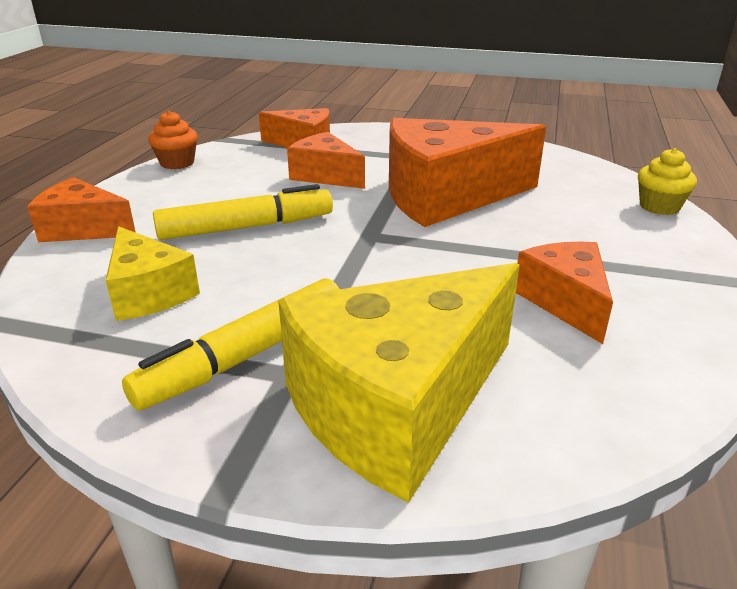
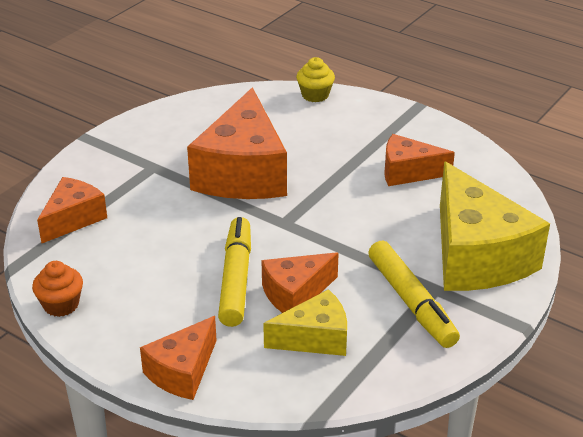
camera: 70 degrees left, 5 degrees up
(325, 175) = (161, 221): orange cheese -> orange cheese (295, 294)

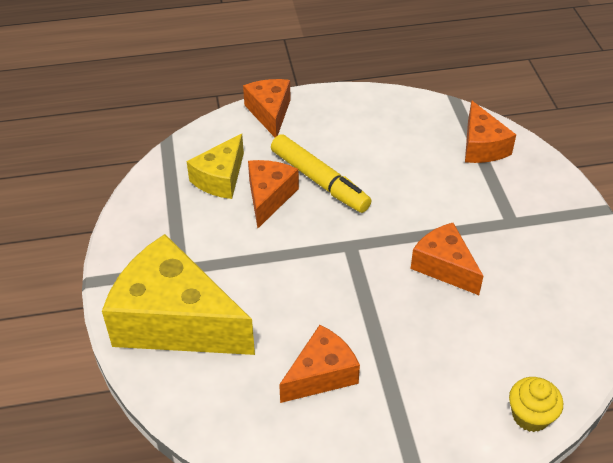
camera: 135 degrees right, 10 degrees up
(61, 305) = (390, 99): orange cupcake -> none
(243, 172) = (444, 266): orange cheese -> orange cheese, size x0.54
(411, 302) = (185, 245): yellow marker -> none

